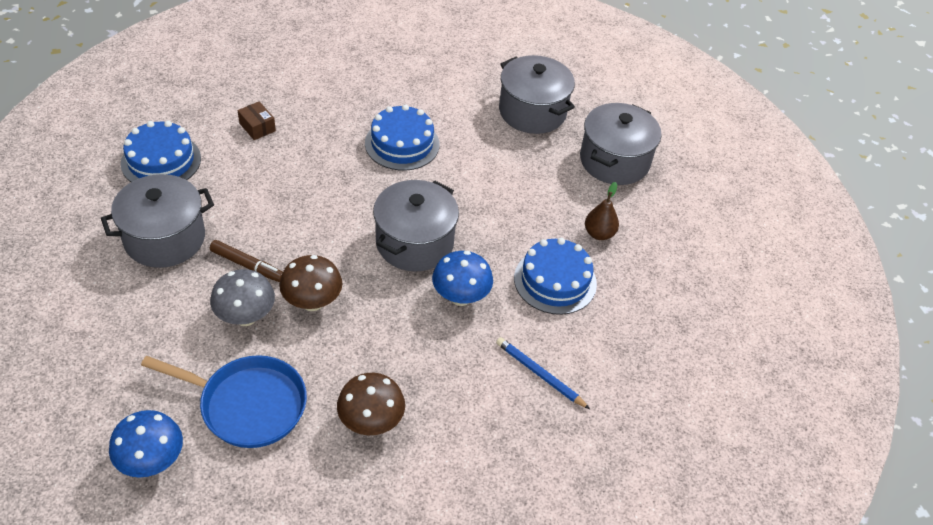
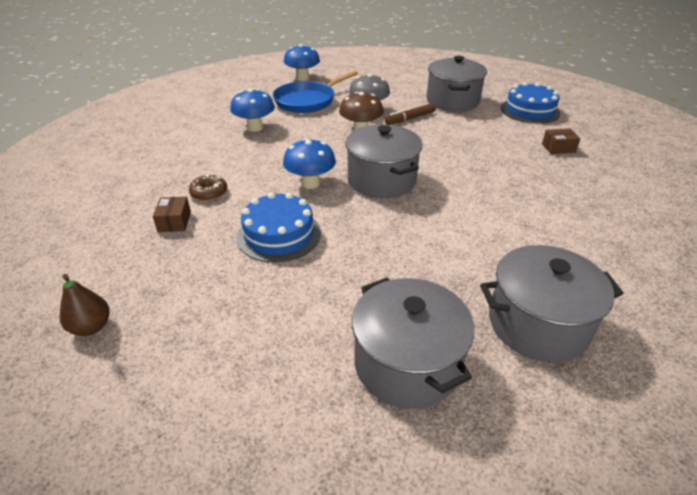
camera: 125 degrees right, 10 degrees down
(371, 422) = (255, 127): brown mushroom -> blue mushroom
(402, 144) = (510, 208): blue cake -> none
(539, 374) = (209, 193): blue pencil -> brown donut
(599, 233) = (305, 289): brown pear -> brown pear (91, 327)
(601, 371) = (174, 222): none -> brown box

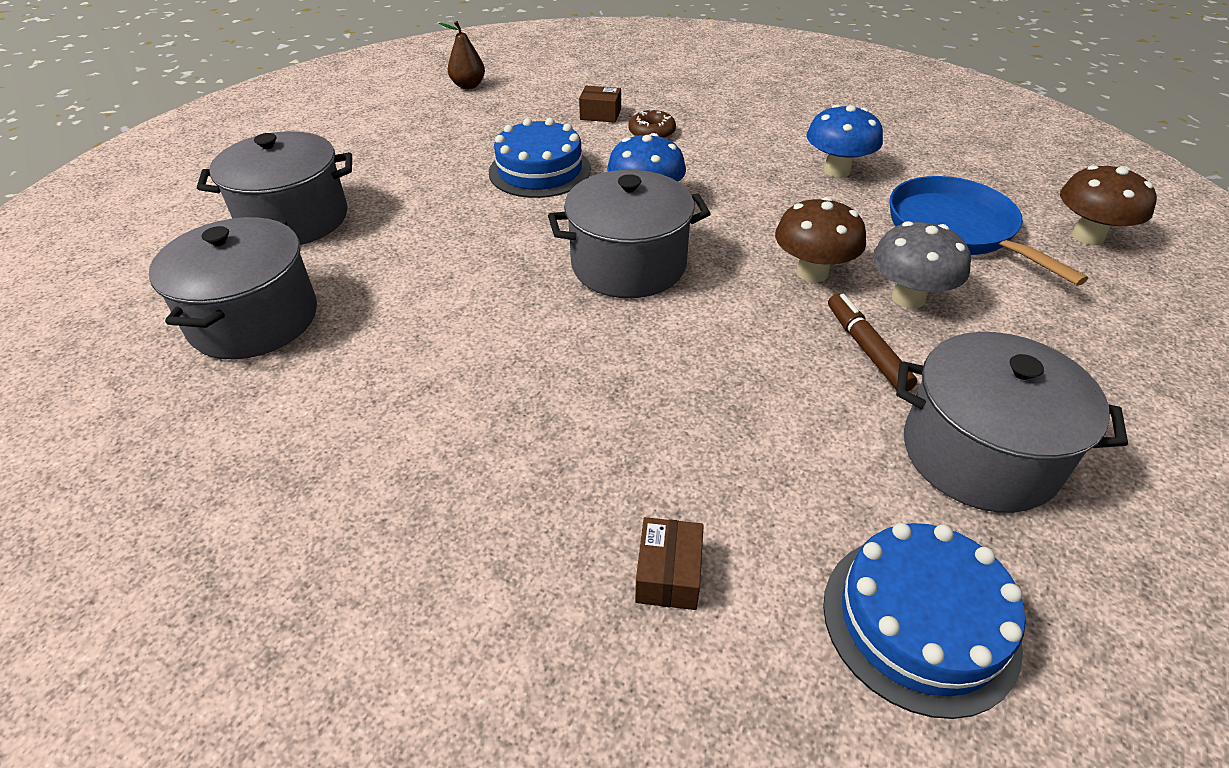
camera: 105 degrees right, 5 degrees up
(302, 78) = (1087, 236): blue mushroom -> brown mushroom

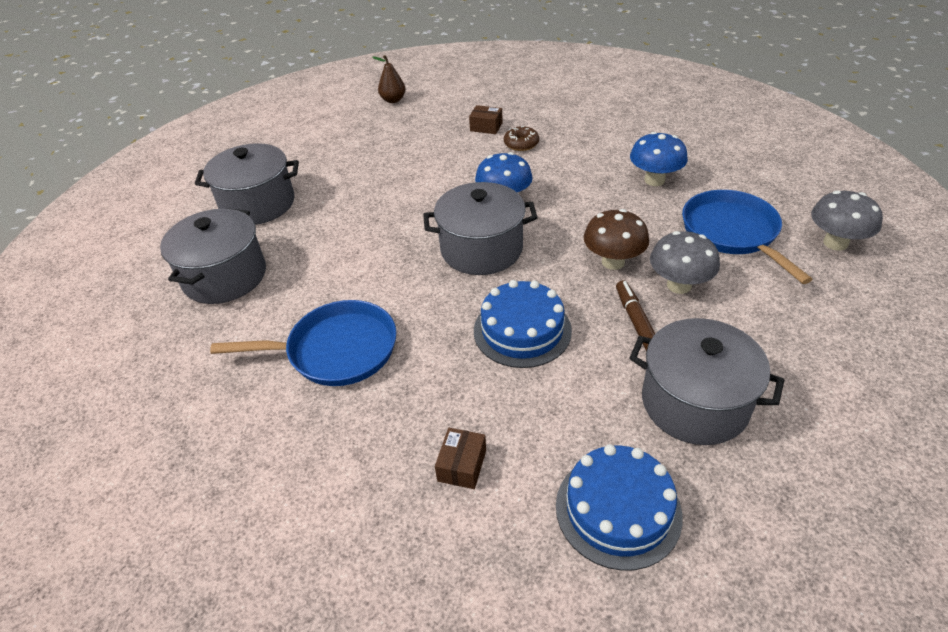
camera: 10 degrees right, 0 degrees up
(441, 415) = (336, 350): none -> blue pan
(539, 170) = (432, 172): blue cake -> blue cake (522, 330)
(1087, 236) = (835, 243): brown mushroom -> grey mushroom

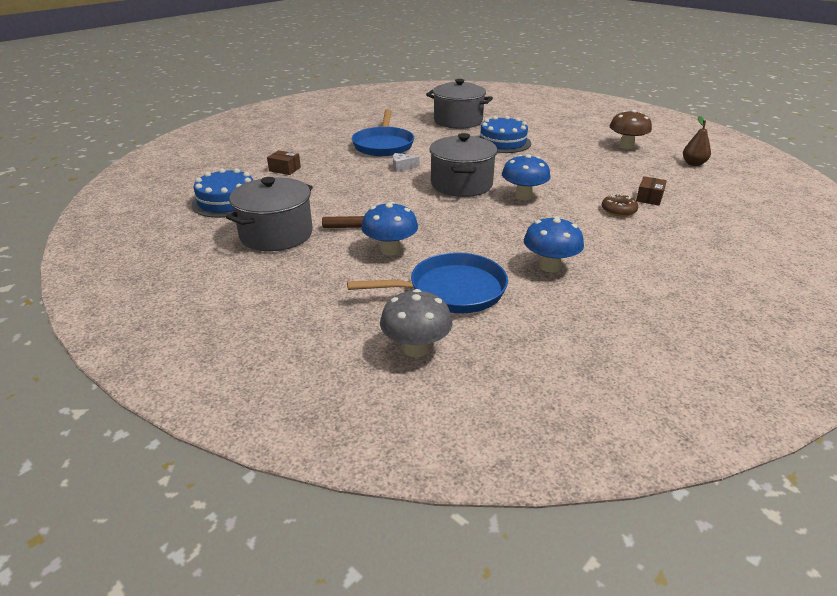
camera: 95 degrees right, 10 degrees down
(258, 204) = (530, 125): grey pot -> none
(431, 313) = (402, 167): none -> white cheese
(522, 330) = (372, 190): blue cake -> blue cake (503, 142)
(613, 262) = (429, 228): brown mushroom -> brown mushroom (626, 146)
(679, 285) = (390, 250): grey mushroom -> blue mushroom

